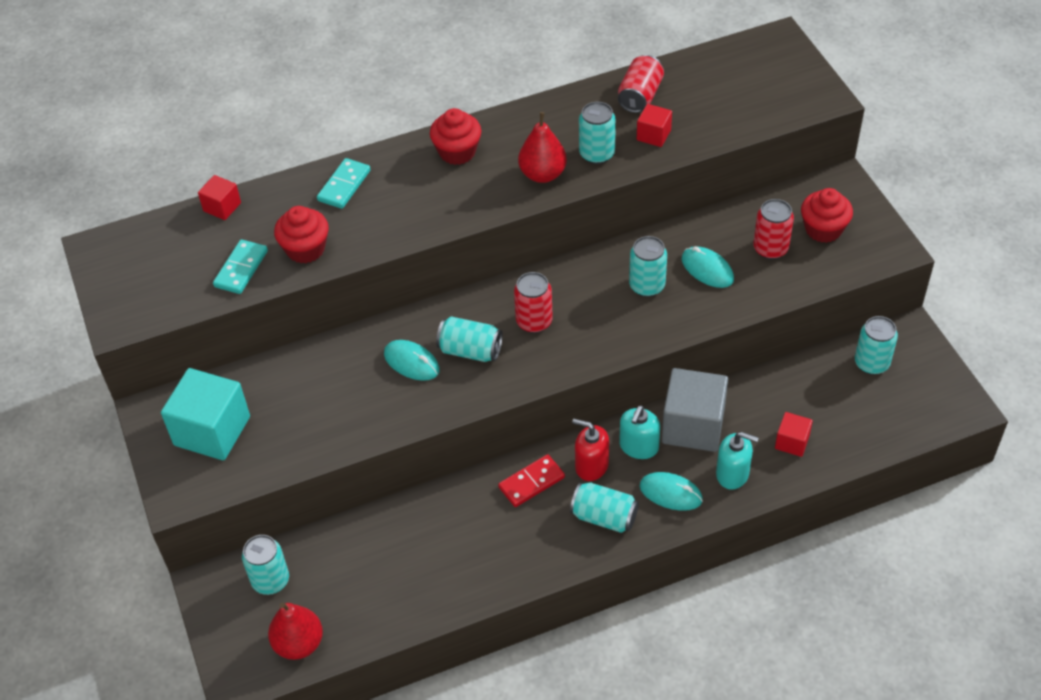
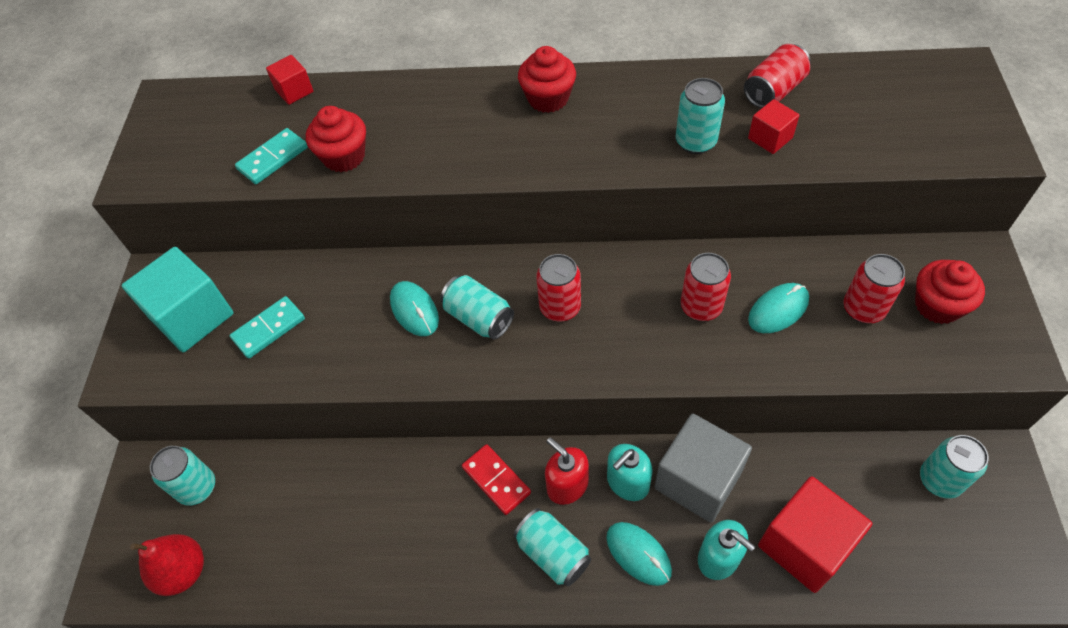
camera: 25 degrees right, 5 degrees up
(344, 185) = (418, 102): turquoise domino -> turquoise domino (269, 329)
(531, 482) = (496, 480): red domino -> red domino turned 60 degrees clockwise
(543, 174) = (625, 147): red pear -> none
(647, 286) = (701, 307): turquoise can -> red can
(707, 269) = (778, 310): turquoise mouse -> turquoise mouse turned 75 degrees clockwise
(792, 442) = (805, 545): red cube -> red cube, size x1.98

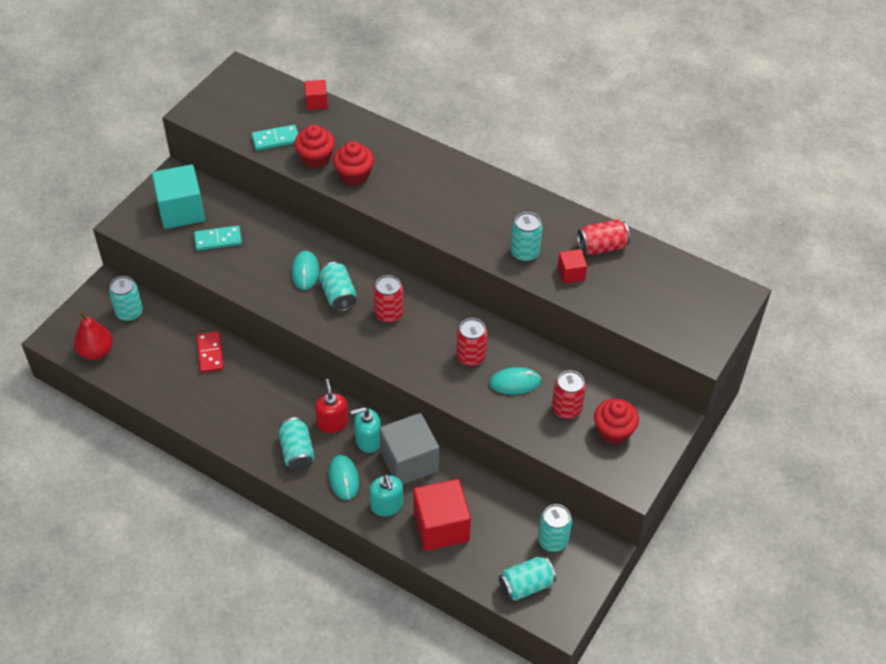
camera: 25 degrees right, 5 degrees down
(496, 480) = (294, 398): red domino -> red domino (210, 353)
(548, 98) = (461, 182): red cupcake -> red cupcake (354, 175)
(964, 561) = (526, 585): none -> turquoise can

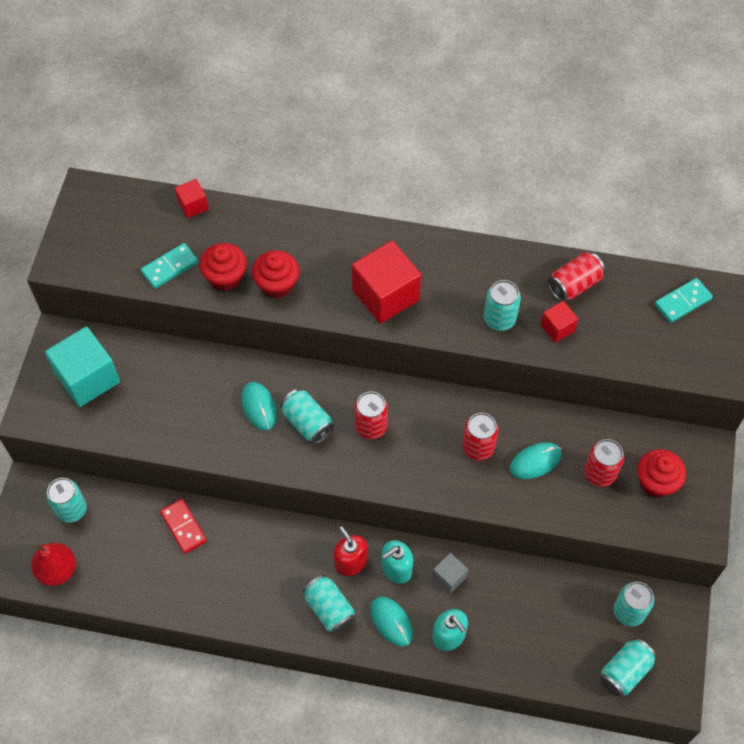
camera: 20 degrees left, 10 degrees up
(218, 240) = (145, 400): turquoise domino -> turquoise domino (682, 302)
(409, 461) = (449, 577): grey cube -> grey cube, size x0.50
(441, 526) = (514, 639): red cube -> red cube (385, 295)

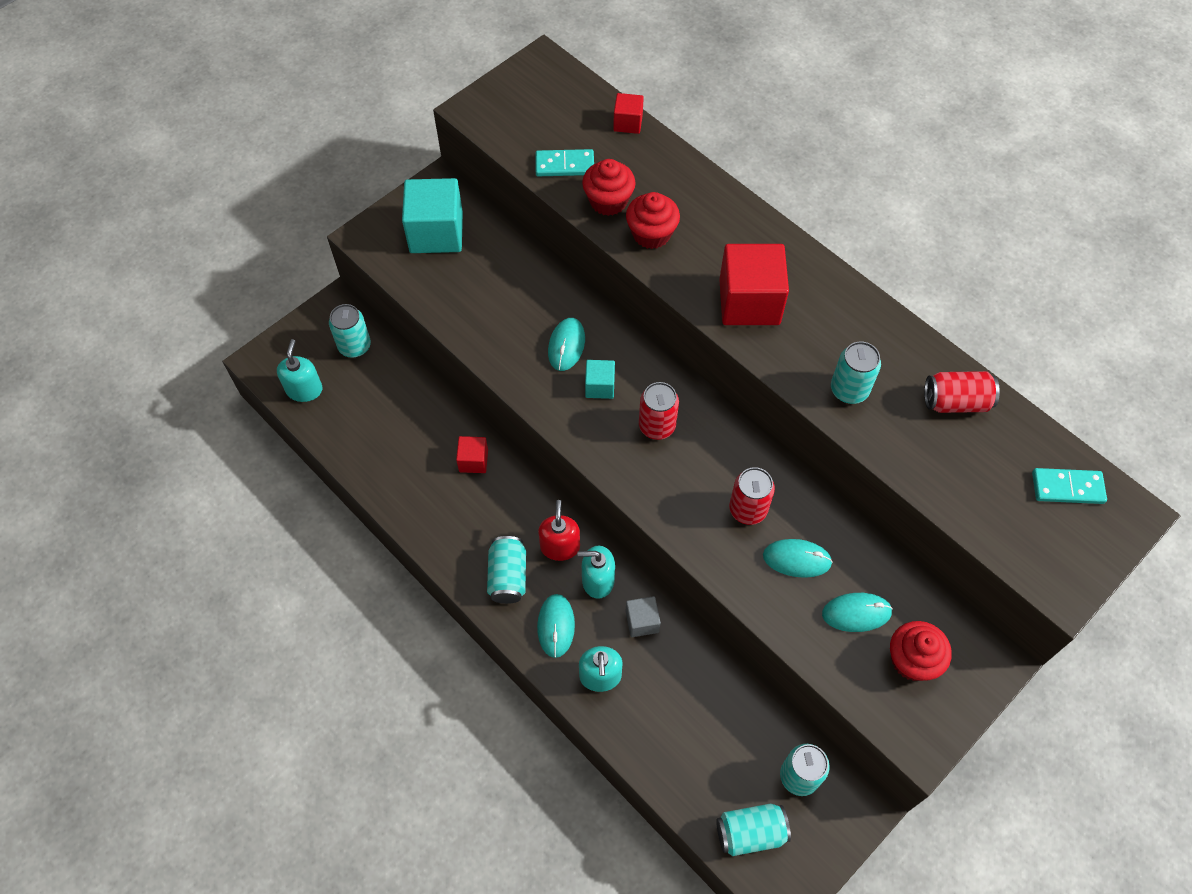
camera: 35 degrees right, 0 degrees up
(57, 570) = (304, 389): red pear -> turquoise soap dispenser
(183, 527) = (436, 420): red domino -> none
(307, 423) = (600, 386): turquoise can -> turquoise cube
(557, 328) = (905, 433): red cube -> red cube (473, 461)
(600, 473) = (856, 613): red can -> turquoise mouse

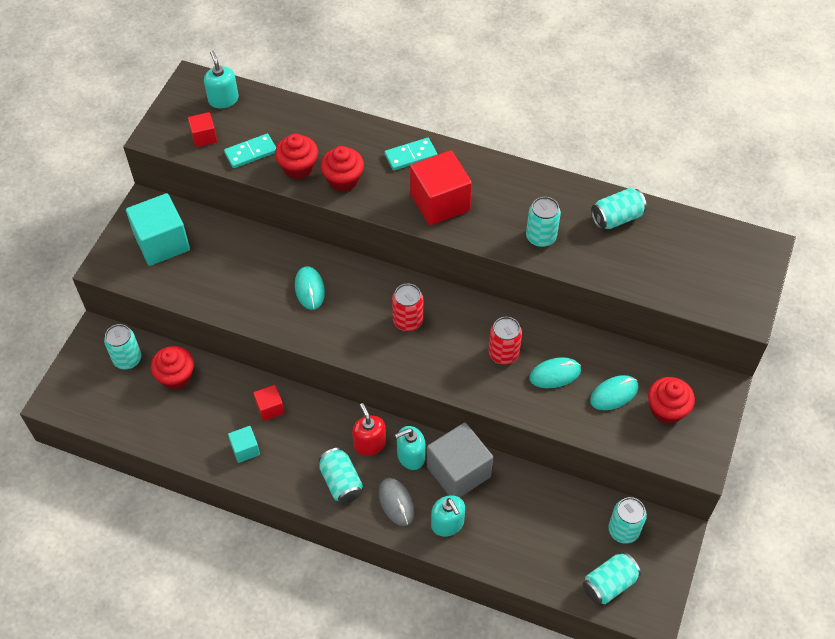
camera: 25 degrees left, 5 degrees down
(304, 389) = (103, 409): turquoise soap dispenser -> turquoise soap dispenser (223, 99)
(394, 385) = (176, 376): none -> red cupcake
(556, 626) = (396, 502): turquoise mouse -> grey mouse
(600, 386) = (350, 309): turquoise cube -> turquoise cube (245, 449)
(628, 123) = (283, 105): red cube -> red cube (204, 137)
(642, 621) = (458, 472): grey cube -> grey cube, size x1.98
(955, 402) = (616, 218): red can -> turquoise can
(1067, 487) = (716, 246): turquoise domino -> turquoise domino (410, 155)

